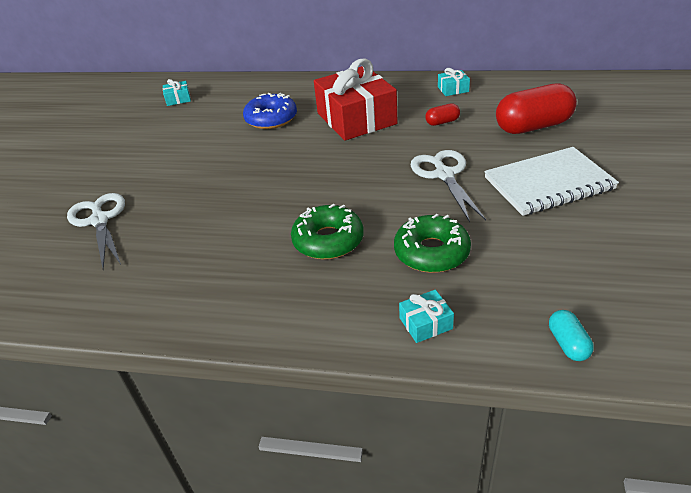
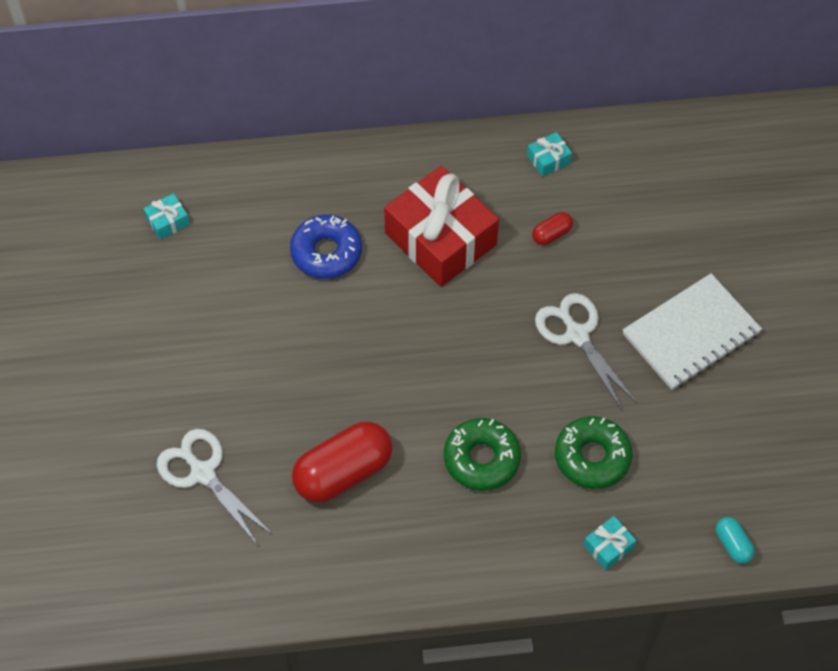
camera: 20 degrees left, 20 degrees up
(533, 126) = (660, 231): red capsule -> red capsule (343, 472)

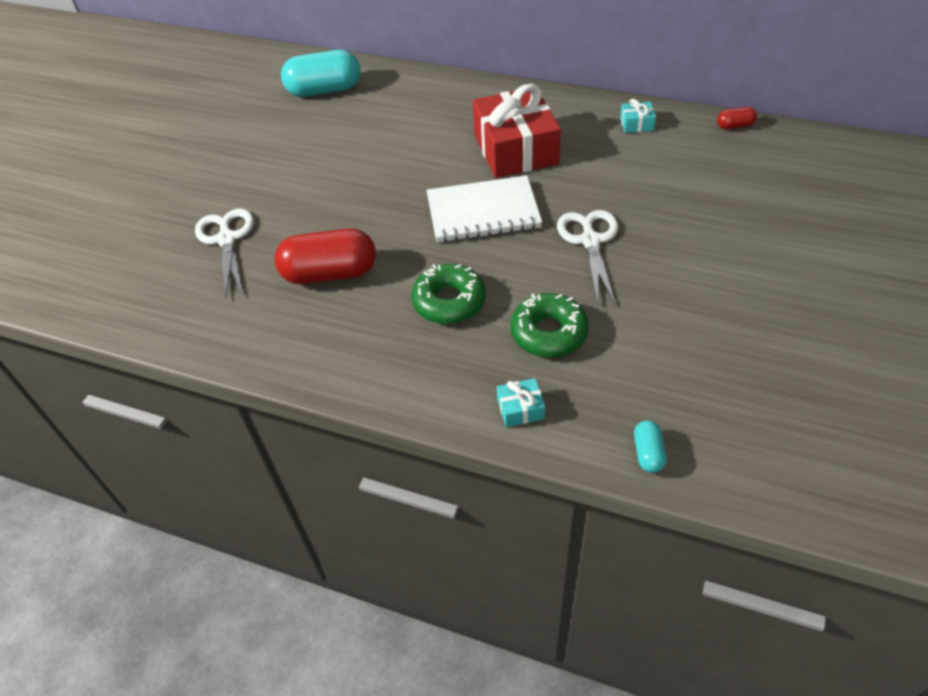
camera: 30 degrees right, 10 degrees down
(168, 221) = (324, 90): turquoise gift -> turquoise capsule
(326, 252) = (422, 135): blue donut -> none
(551, 234) = (609, 170): red capsule -> red capsule (734, 126)
(691, 334) = (698, 271): white notebook -> white notebook (483, 212)

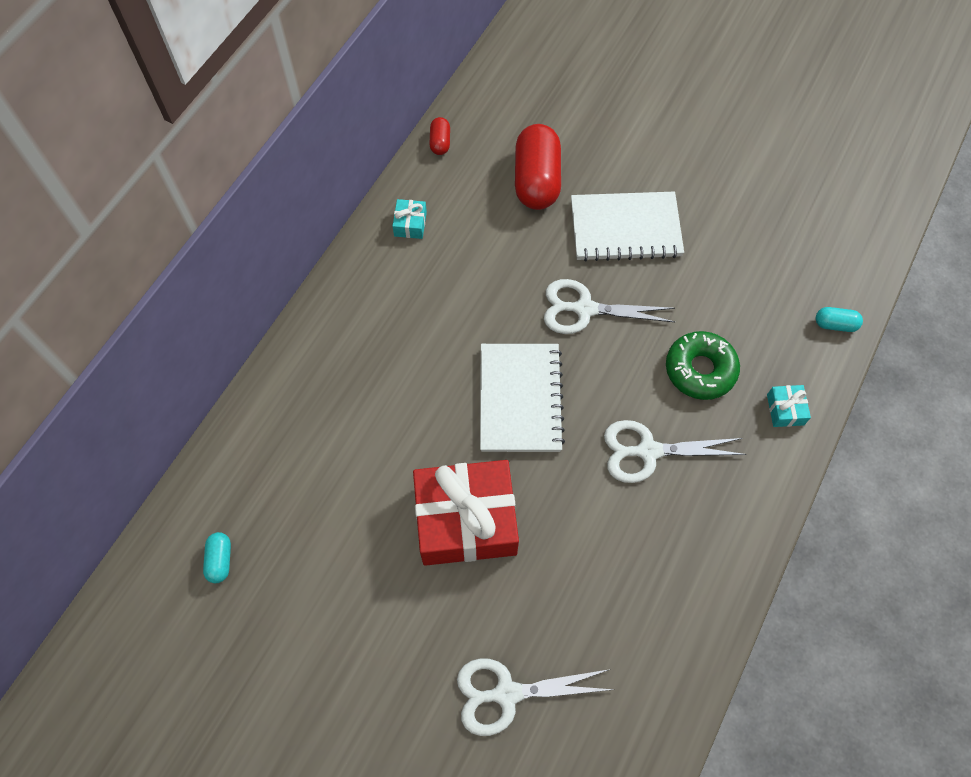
camera: 85 degrees left, 15 degrees up
(324, 90) = (220, 560): turquoise capsule -> turquoise capsule, size x0.46
(330, 273) = (588, 569): red capsule -> red capsule (536, 180)
(449, 301) = (648, 451): green donut -> white scissors
(515, 149) = (420, 348): red gift -> red gift (466, 520)
(698, 259) = (625, 228): none -> white notebook

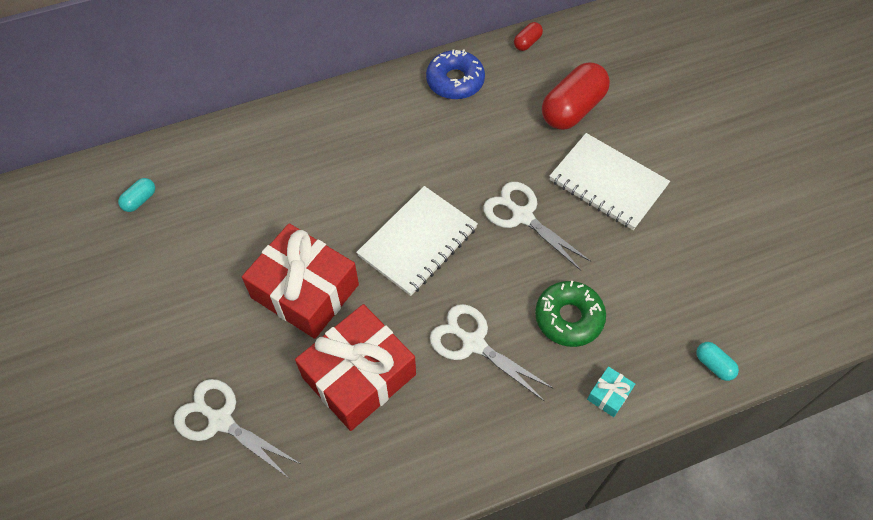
camera: 40 degrees right, 5 degrees down
(410, 224) = (455, 81): turquoise gift -> blue donut
(584, 555) = (359, 375): none -> red gift

